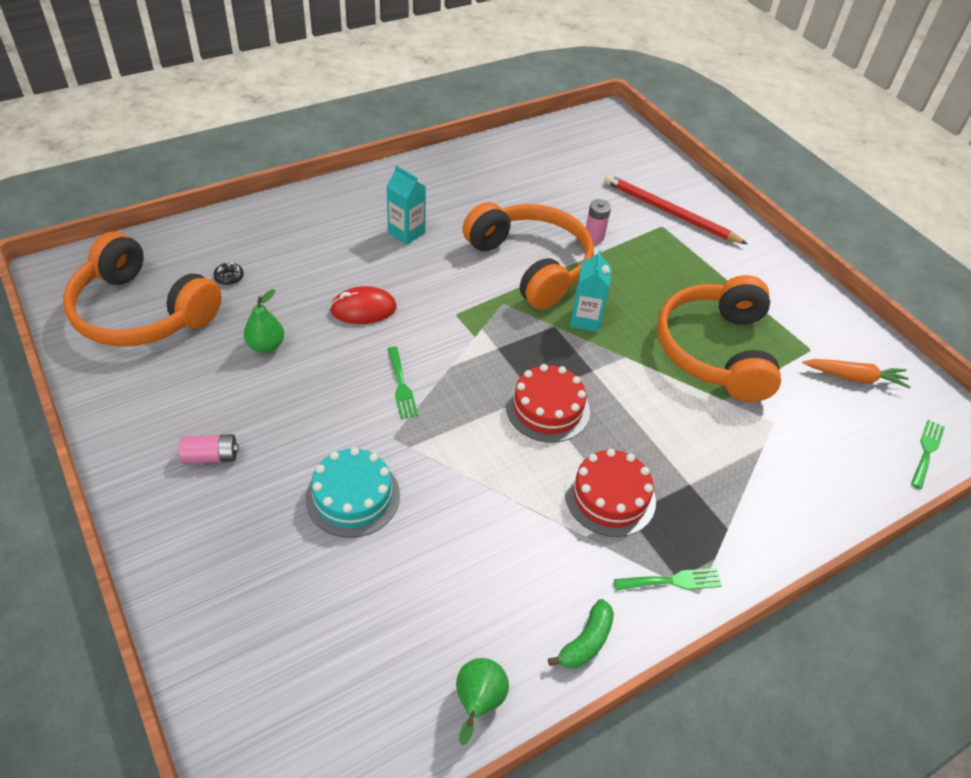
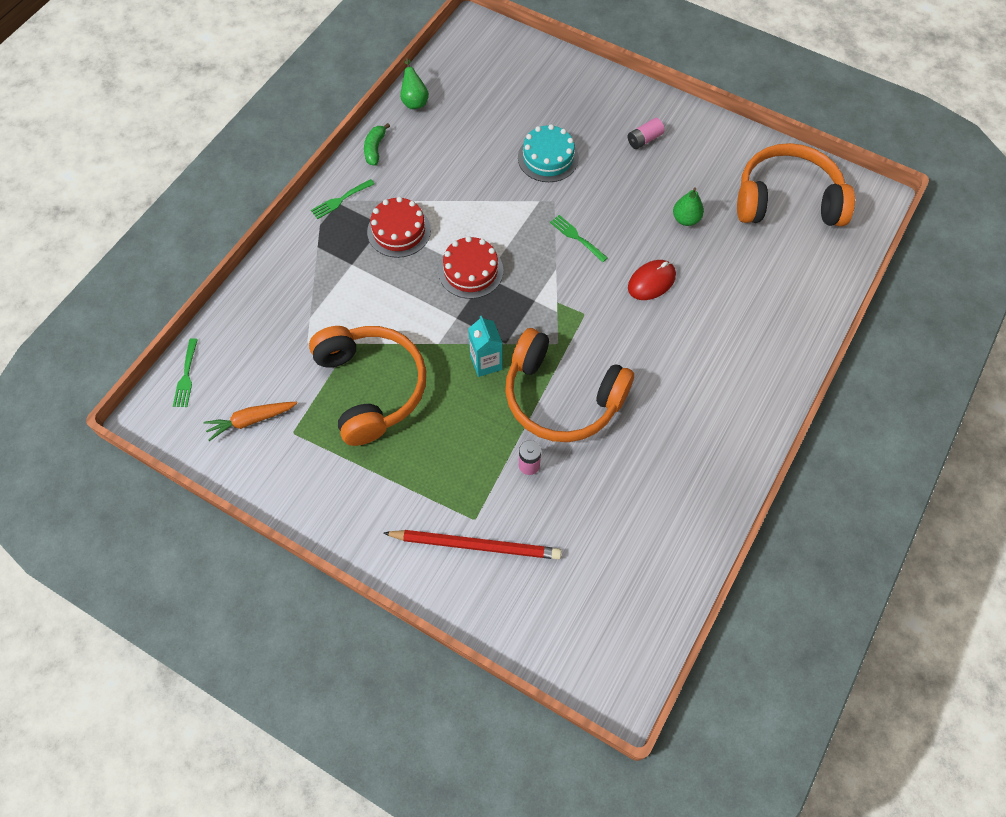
camera: 155 degrees right, 15 degrees up
(229, 277) = (765, 256): black donut -> none
(406, 233) = (684, 374): turquoise carton -> none

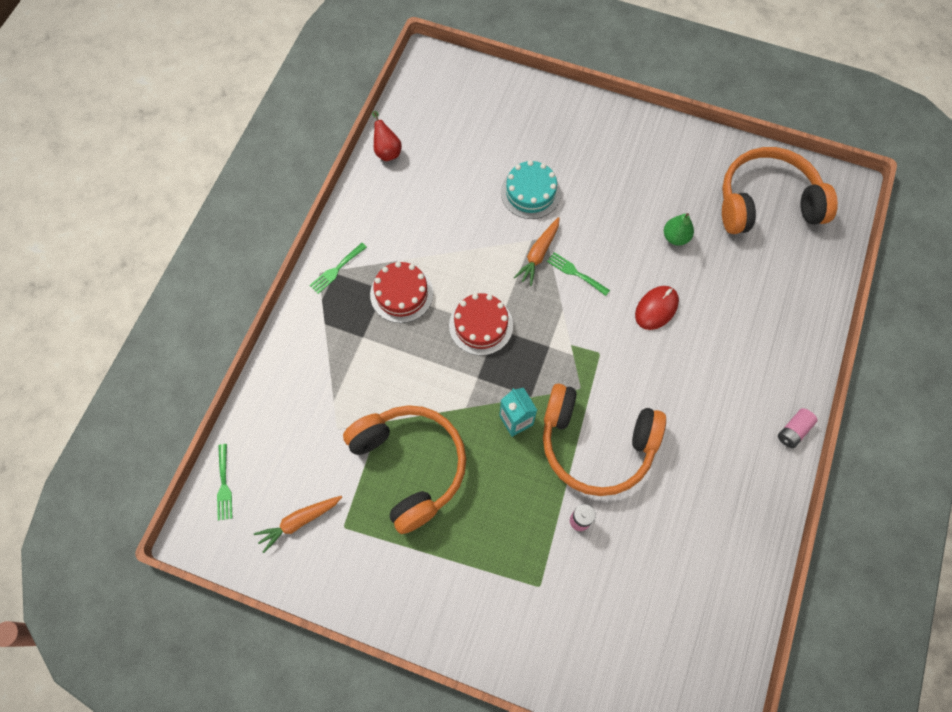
camera: 10 degrees left, 5 degrees up
(375, 149) = (359, 208): green banana -> none
(414, 101) = (387, 151): green pear -> red pear
(476, 545) = (546, 613): red pencil -> none
(543, 215) = (538, 254): none -> orange carrot
(644, 139) = (619, 159): pink battery -> pink battery (793, 431)

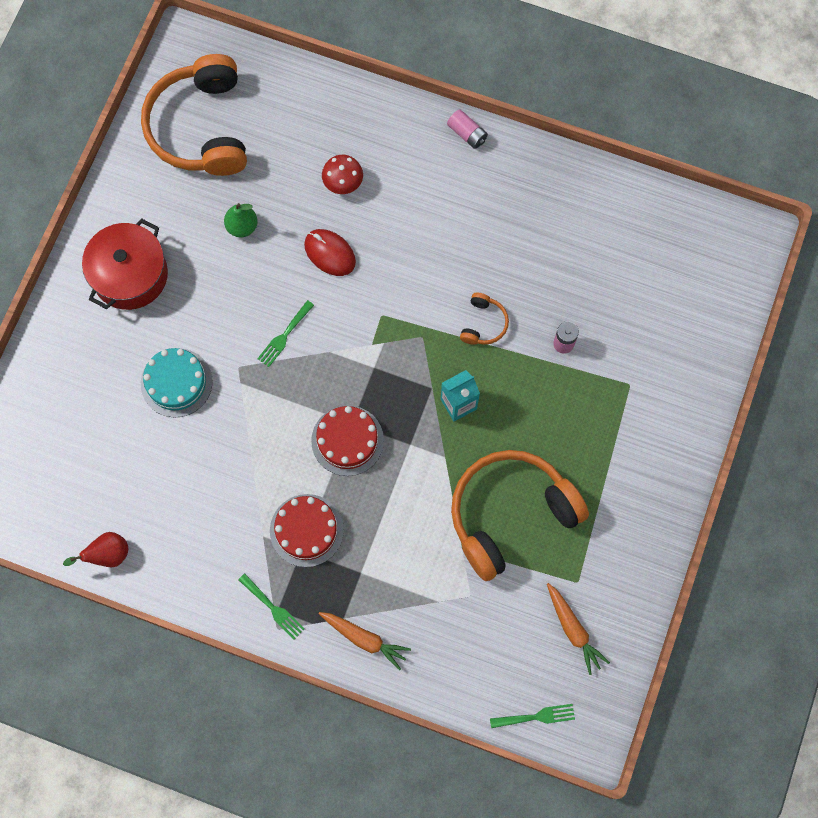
camera: 90 degrees left, 5 degrees up
(538, 254) = (259, 375): orange carrot -> orange carrot (364, 639)
(596, 444) = (483, 324): orange headphones -> orange headphones, size x0.42
(623, 155) = (130, 275): none -> red pot
(727, 319) = (343, 182): none -> red mushroom

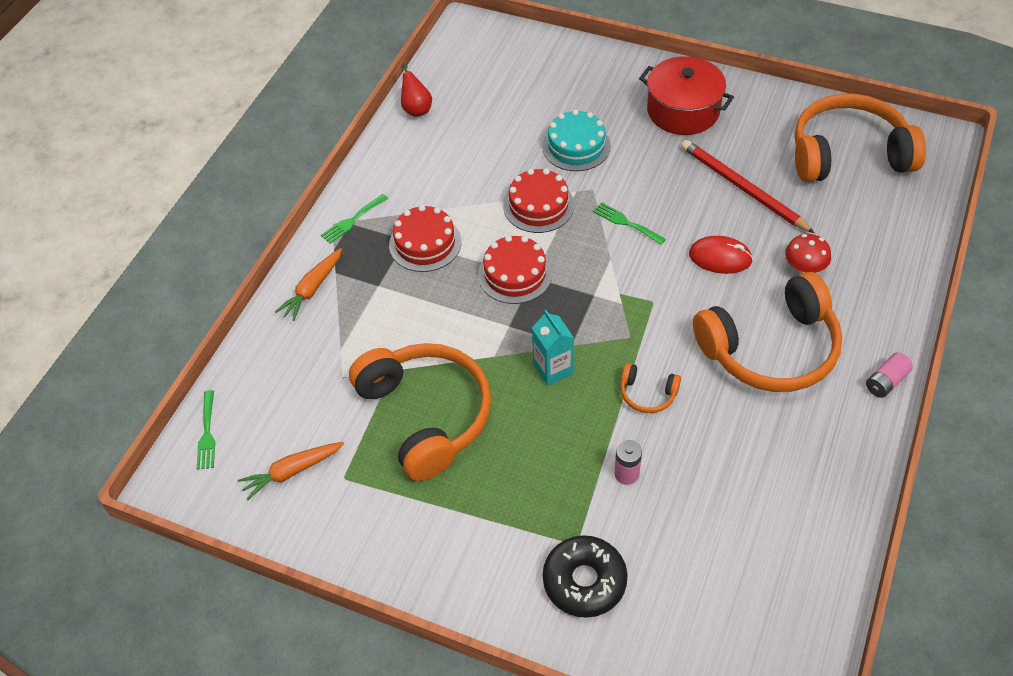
camera: 95 degrees right, 20 degrees down
(242, 226) = (742, 188): green pear -> red pencil
(259, 419) = (538, 205): none -> red cake
(329, 253) = (720, 257): red mouse -> red mouse turned 60 degrees clockwise
(434, 220) = (770, 348): none -> orange headphones
(662, 378) = (584, 581): none -> black donut

